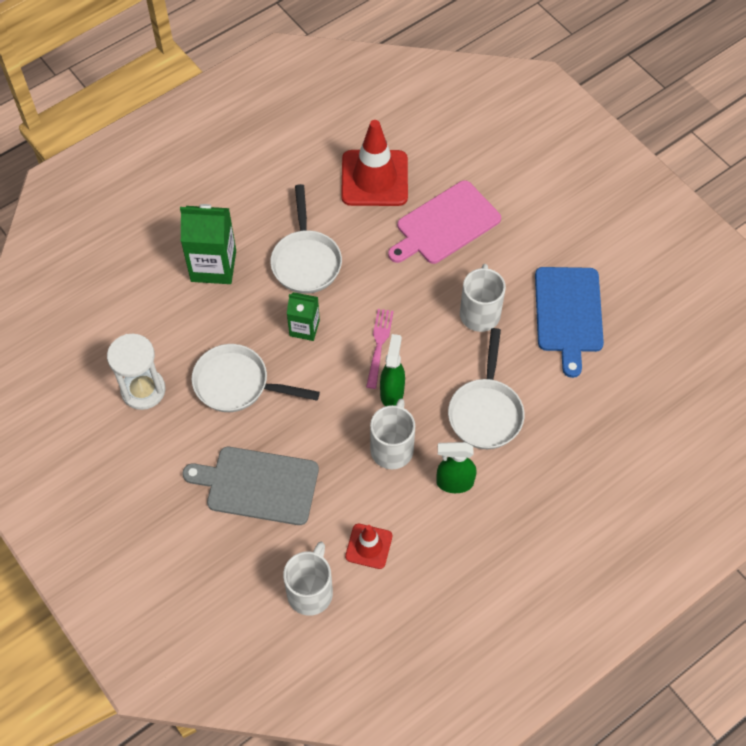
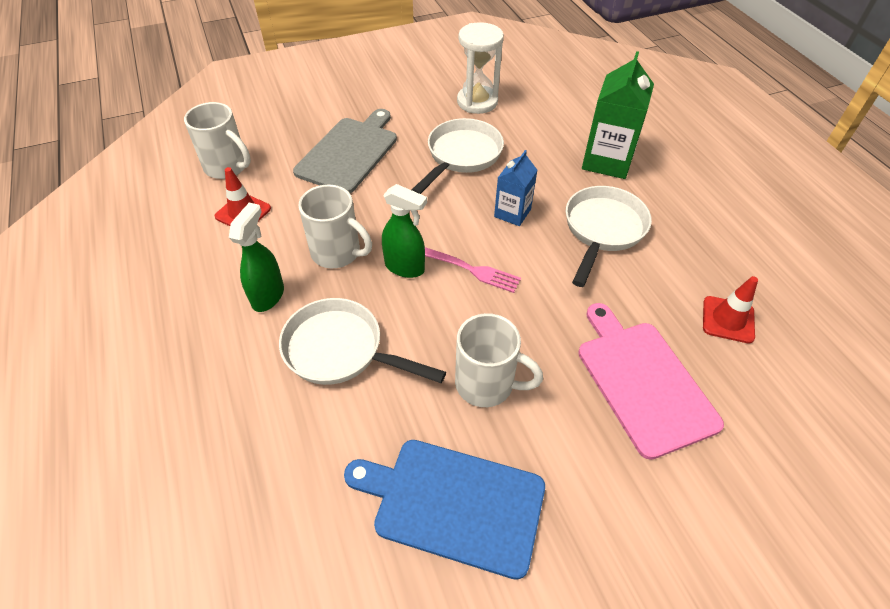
camera: 105 degrees right, 10 degrees down
(304, 328) = (512, 213): green carton -> blue carton
(306, 261) = (602, 230): white pan -> white pan turned 105 degrees clockwise
(374, 178) = (728, 319): red traffic cone -> red traffic cone, size x0.53

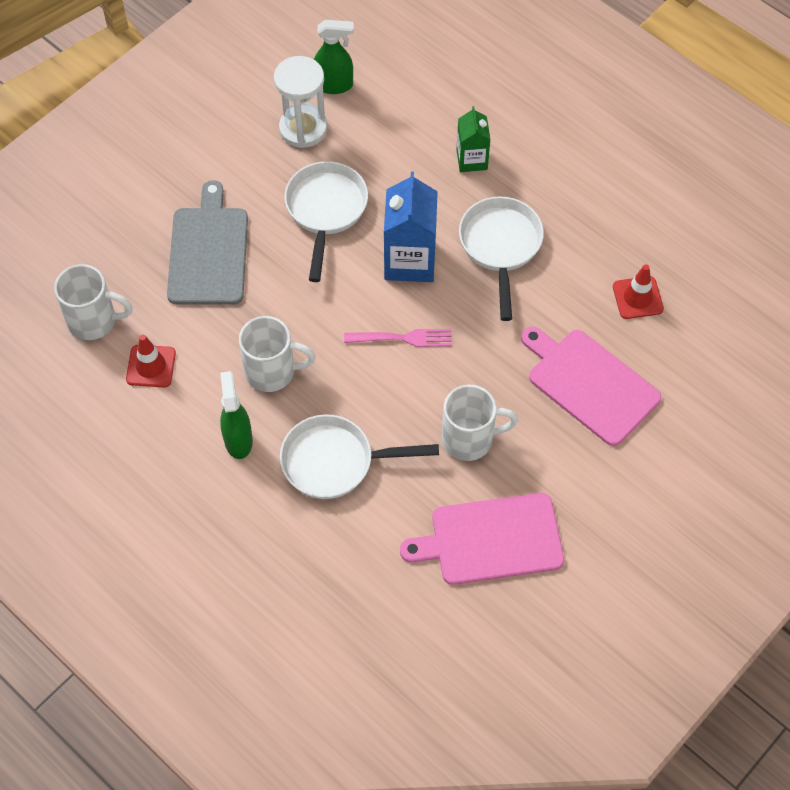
camera: 25 degrees left, 10 degrees up
(405, 267) = (343, 361): green spray bottle -> green spray bottle (334, 85)
(453, 503) = (490, 540): blue cutting board -> pink cutting board
(512, 213) = (410, 260): blue carton -> blue carton, size x1.68
(607, 161) = (472, 160): green carton -> green carton, size x0.60

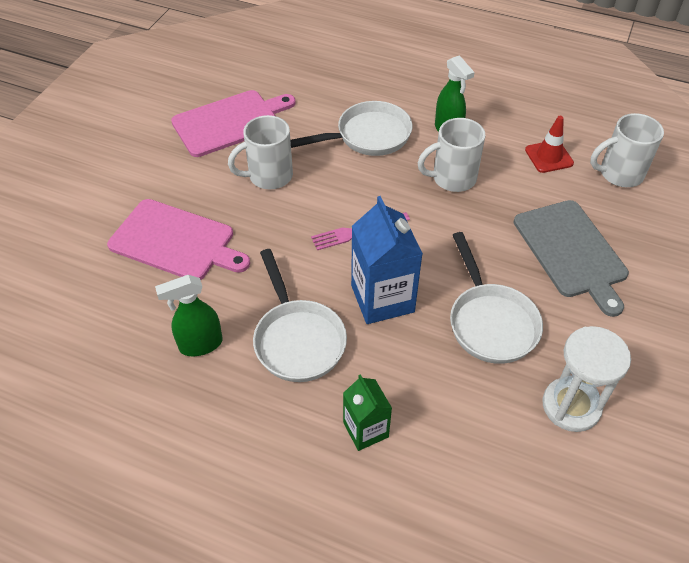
camera: 160 degrees right, 10 degrees down
(334, 85) = (573, 477): green spray bottle -> green spray bottle (200, 345)
(637, 298) = (142, 330): red traffic cone -> none

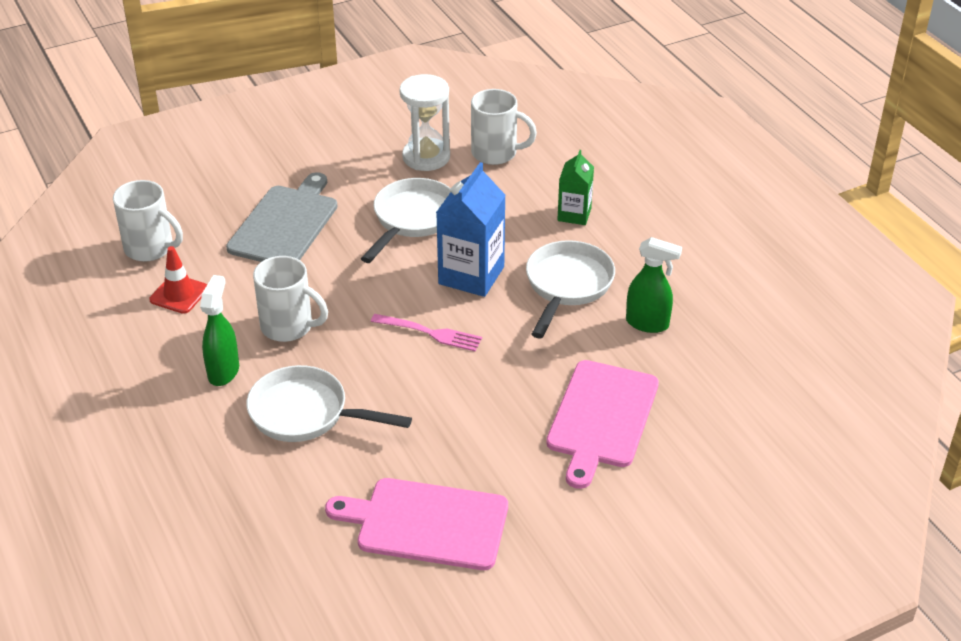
camera: 140 degrees left, 10 degrees down
(176, 241) = (601, 418): pink cutting board -> pink cutting board turned 135 degrees counterclockwise
(269, 176) = (451, 431): white mug -> white mug (496, 153)

